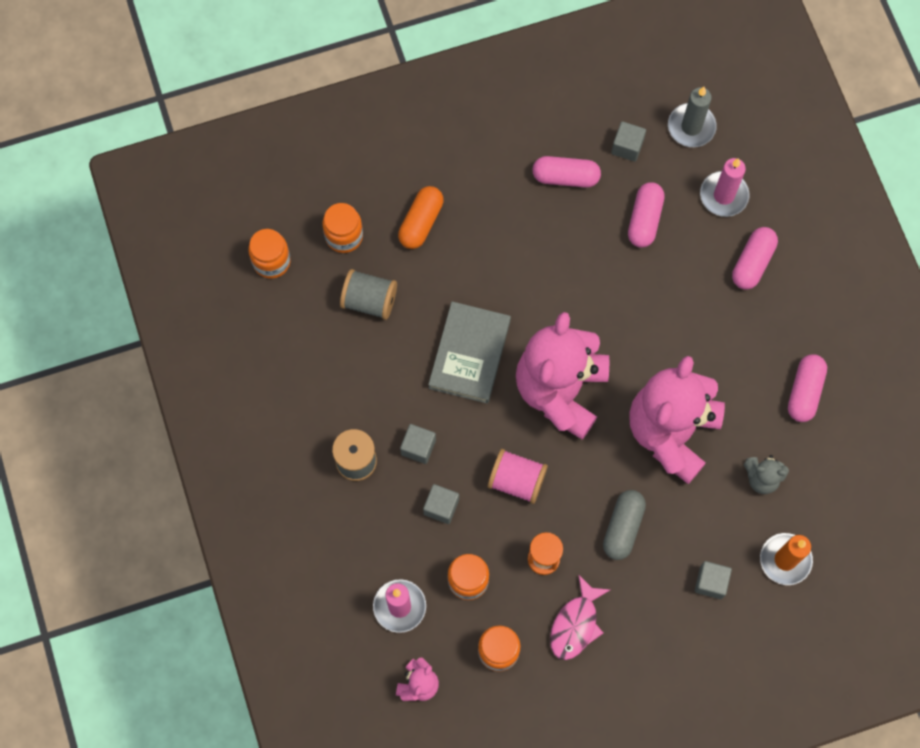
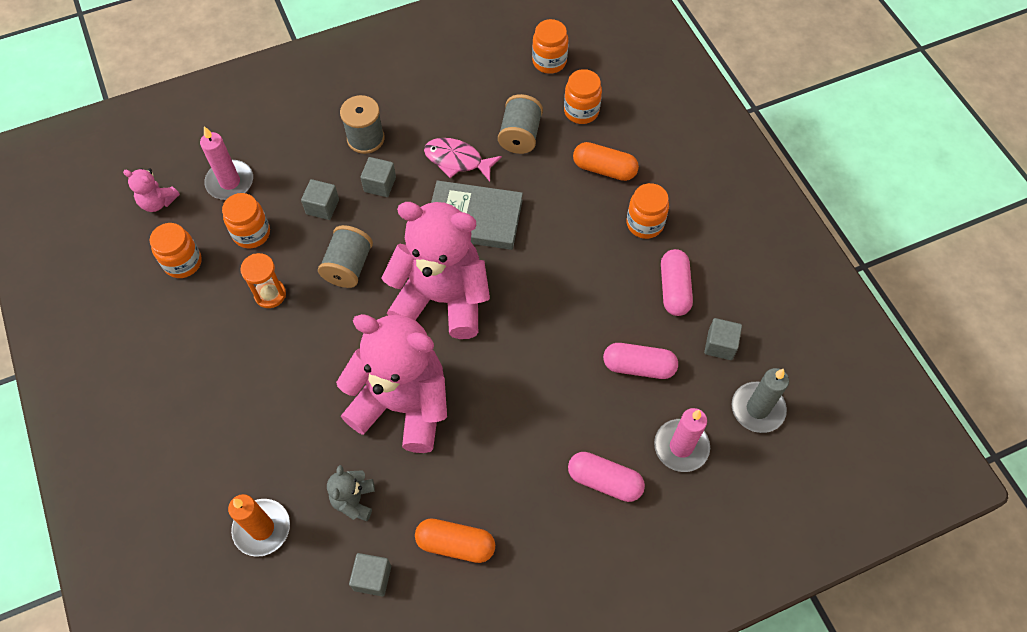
camera: 85 degrees right, 10 degrees down
(490, 193) = (644, 224): none -> orange jar
(516, 480) = (348, 266): pink spool -> grey spool
(576, 624) = (204, 327): pink fish -> pink fish (457, 160)
(622, 527) = (300, 363): grey capsule -> none
(711, 582) = (240, 451): grey cube -> grey cube (372, 578)
(804, 392) = (455, 544): pink capsule -> orange capsule

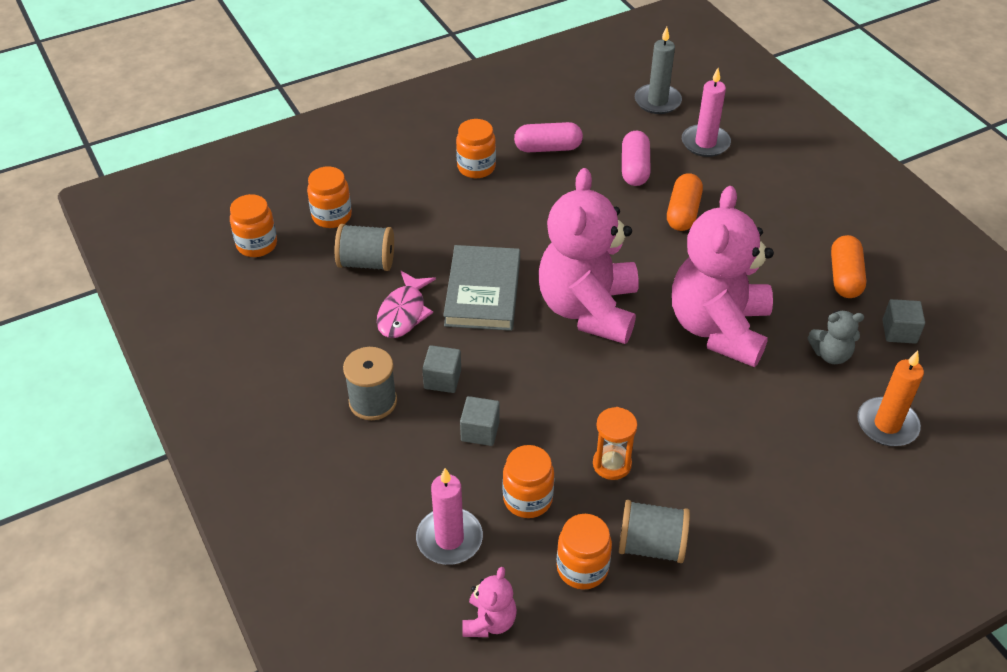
camera: 95 degrees left, 15 degrees down
(348, 266) = (561, 394): grey spool -> grey spool (651, 545)
(604, 169) = (410, 196): orange capsule -> orange capsule (683, 212)
(604, 481) = (752, 186): pink capsule -> none
(720, 345) = (601, 121): grey cube -> none

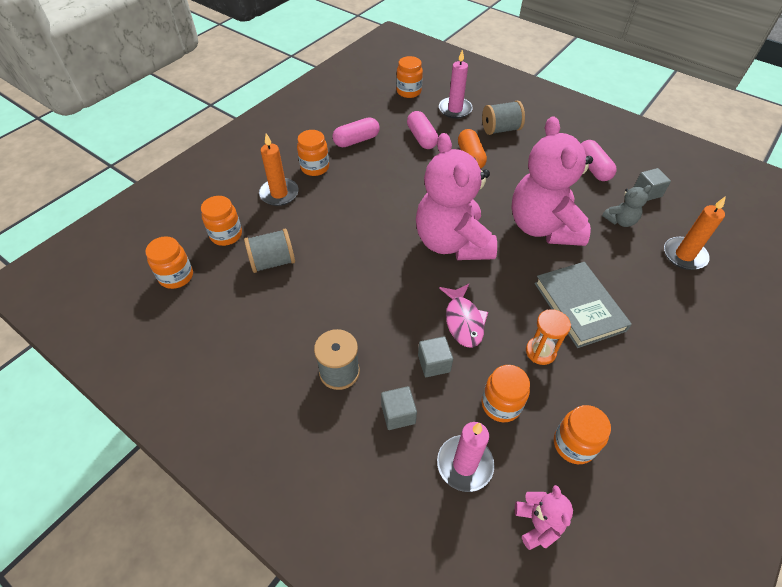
camera: 25 degrees left, 5 degrees up
(403, 313) = (323, 291): pink fish -> pink fish (463, 321)
(416, 187) = (279, 194): none -> orange candle
(442, 379) = (382, 333): grey cube -> grey cube (398, 414)
(482, 292) = (372, 255): grey book -> grey book (579, 306)
(651, 545) = (606, 404): grey spool -> grey spool (500, 129)
(657, 101) = (408, 92): grey candle -> orange jar
(844, 277) = (593, 168): orange capsule -> pink capsule

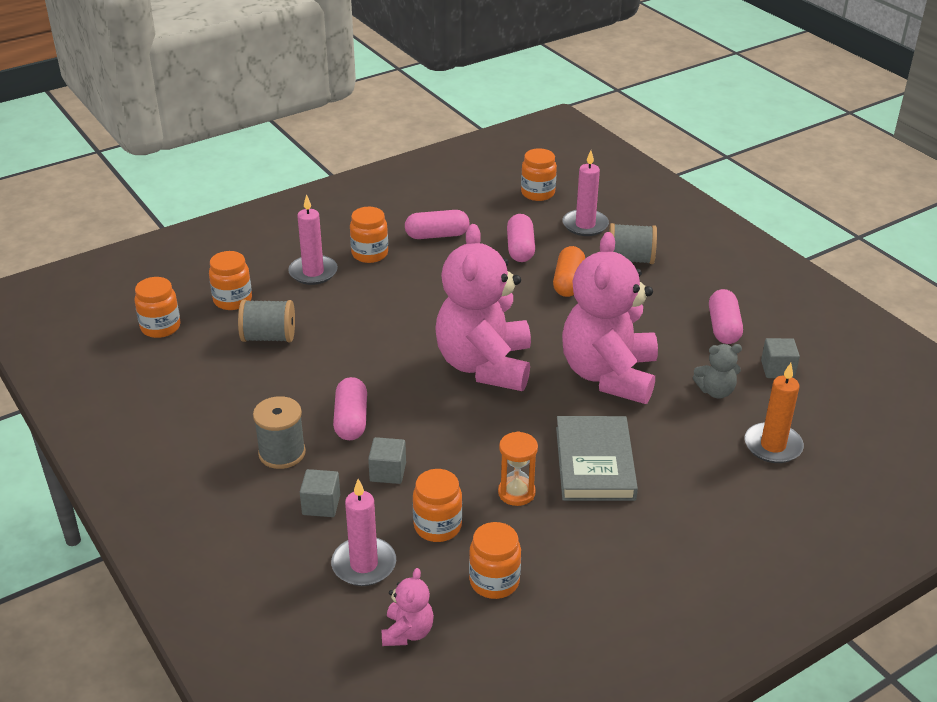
camera: 20 degrees right, 15 degrees down
(279, 194) = (313, 272): orange candle -> pink candle
(378, 322) = (351, 420): none -> pink capsule
(463, 321) = (447, 442): pink fish -> none

